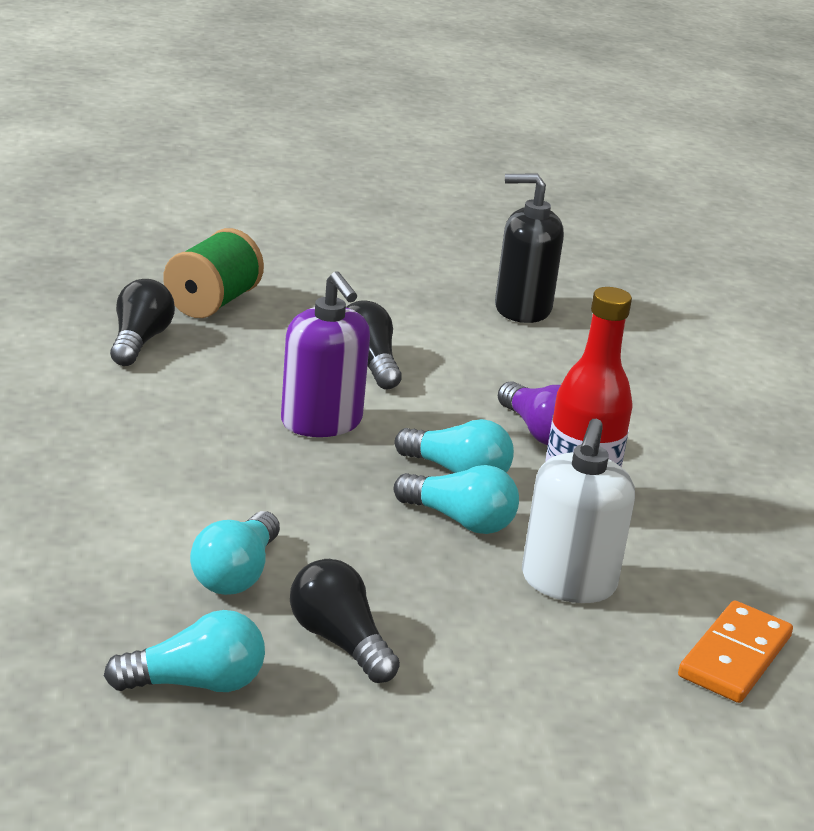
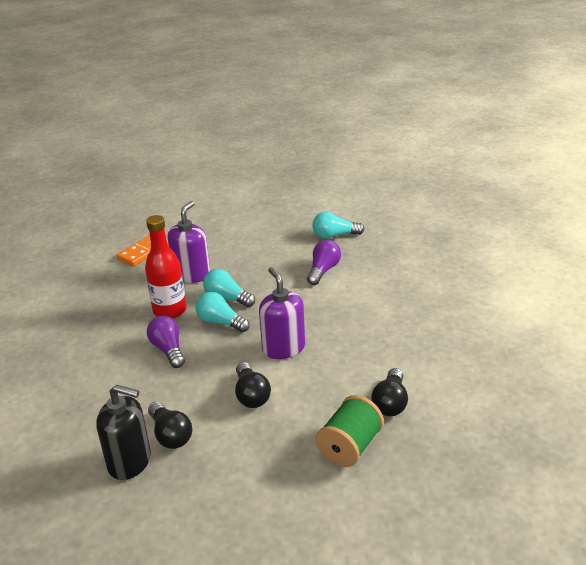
camera: 170 degrees left, 5 degrees up
(236, 574) = (323, 270): turquoise light bulb -> purple light bulb
(339, 641) = (285, 250): black light bulb -> black light bulb (170, 435)
(568, 582) = (192, 274): white soap dispenser -> purple soap dispenser

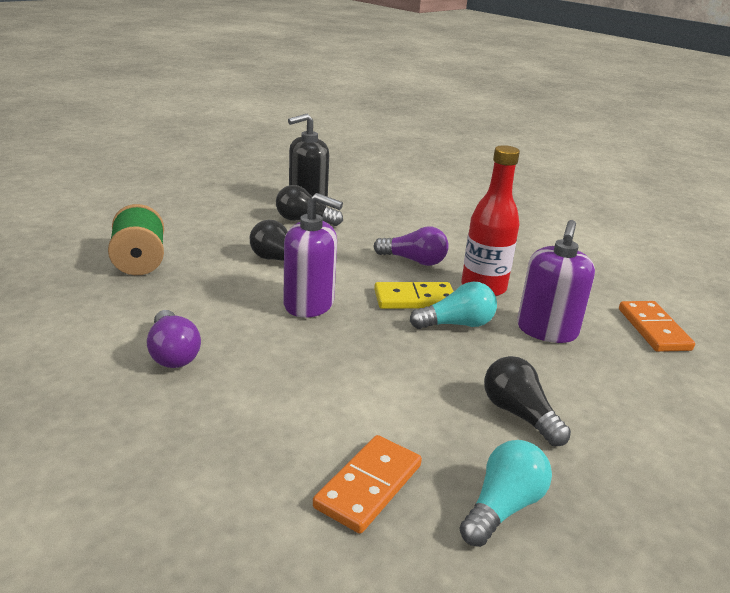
camera: 130 degrees right, 5 degrees down
(192, 274) = (547, 330): purple soap dispenser -> purple soap dispenser turned 45 degrees clockwise
(220, 322) = (414, 299): turquoise light bulb -> yellow domino
(323, 270) = (410, 421): purple light bulb -> purple light bulb (173, 353)
(371, 260) = (368, 486): none -> orange domino
(390, 403) = (128, 304): black light bulb -> black light bulb (519, 414)

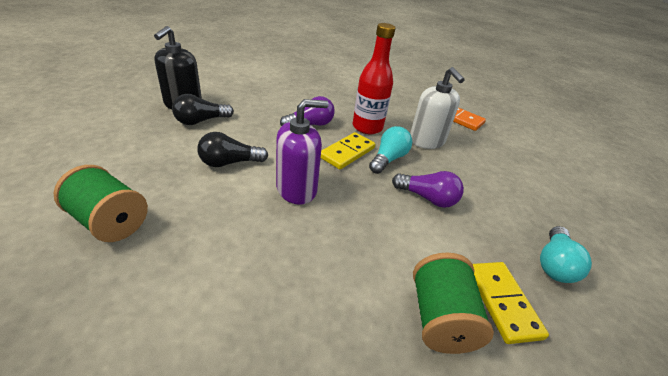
camera: 45 degrees left, 10 degrees up
(173, 353) = (264, 293): purple light bulb -> purple light bulb (427, 198)
(283, 453) = (440, 318): none -> green spool
(368, 486) = (502, 302): orange domino -> yellow domino
(503, 507) = (554, 264): turquoise light bulb -> turquoise light bulb turned 150 degrees counterclockwise
(519, 414) = (485, 201): black light bulb -> none
(547, 330) = (426, 141): purple soap dispenser -> white soap dispenser

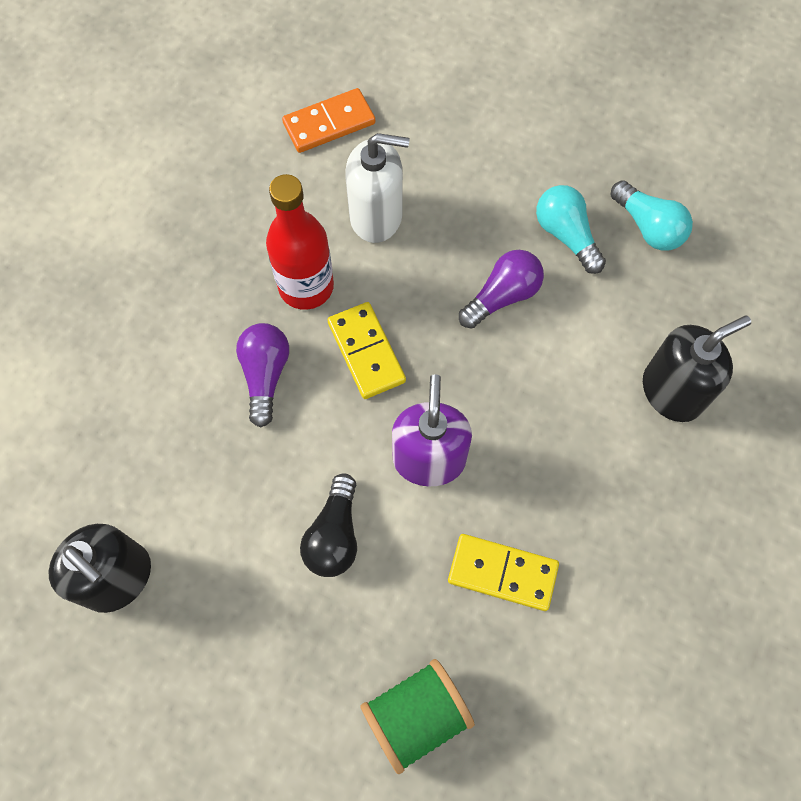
camera: 60 degrees left, 30 degrees up
(201, 121) = (191, 555): black light bulb -> none
(388, 159) = (402, 300): turquoise light bulb -> turquoise light bulb (566, 235)
(440, 318) = (672, 391): green spool -> black soap dispenser
(502, 302) = (674, 319): yellow domino -> yellow domino (502, 573)

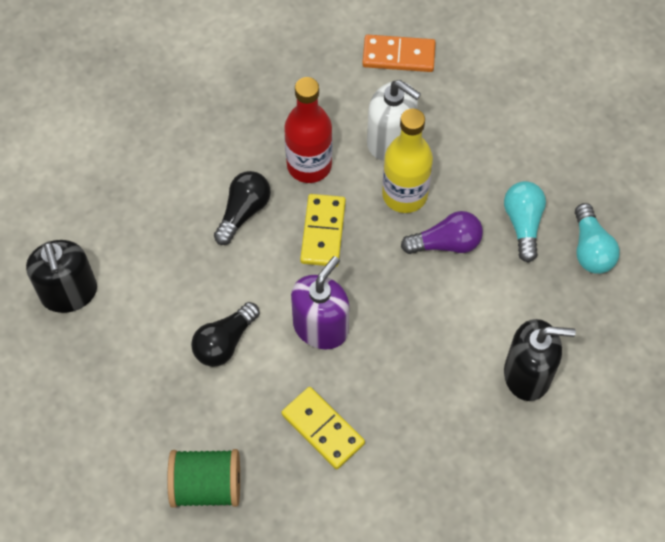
camera: 30 degrees right, 5 degrees down
(265, 375) = (243, 212): purple light bulb -> black light bulb
(427, 267) = (404, 194): none -> yellow bottle

